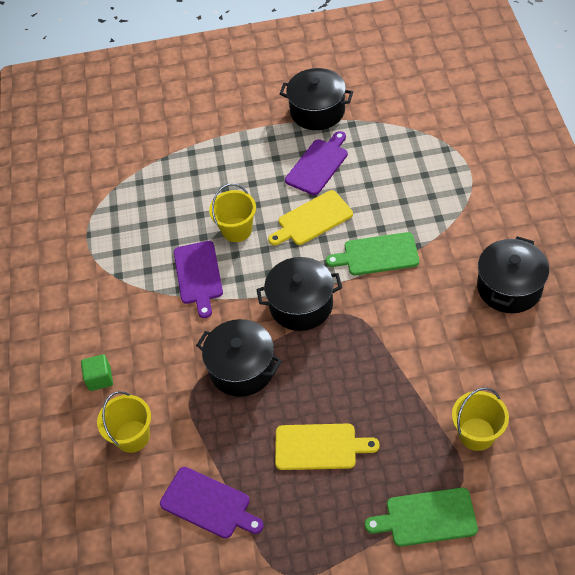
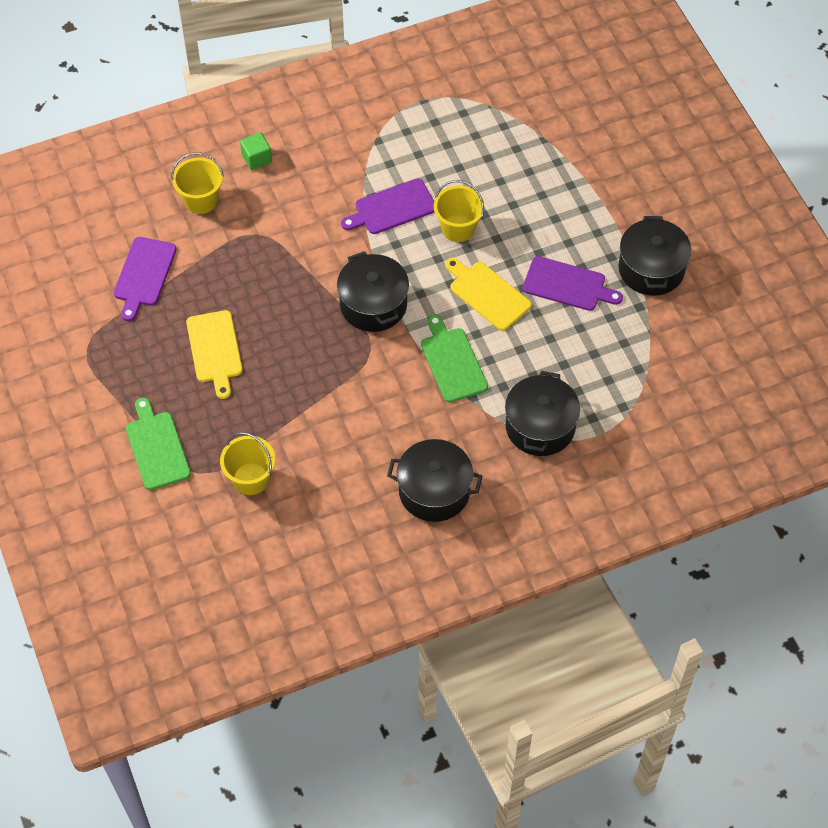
camera: 70 degrees right, 5 degrees up
(242, 368) = (289, 270): black pot -> black pot (540, 426)

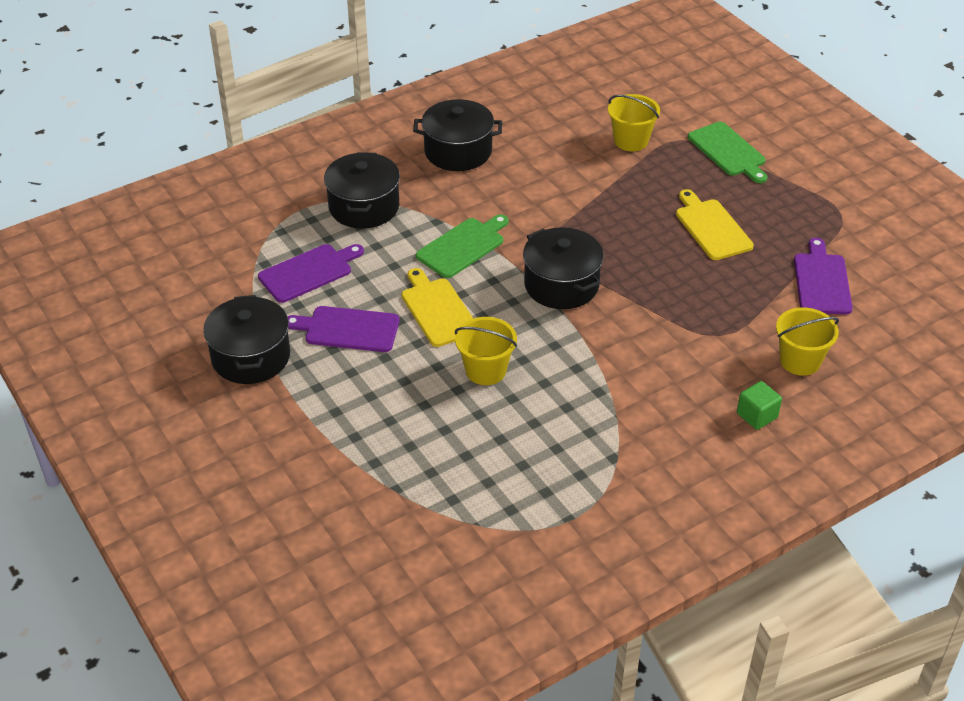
camera: 170 degrees right, 15 degrees down
(392, 208) = (570, 382): purple cutting board -> purple cutting board (309, 272)
(452, 362) = (463, 246): green cutting board -> green cutting board turned 105 degrees counterclockwise
(487, 294) = (438, 310): yellow cutting board -> yellow cutting board turned 150 degrees counterclockwise

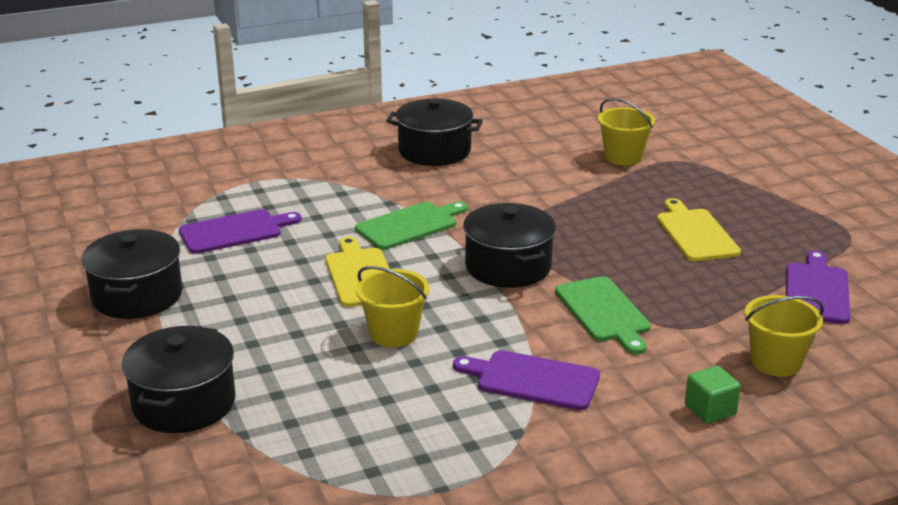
camera: 10 degrees right, 15 degrees down
(348, 329) = (254, 282): purple cutting board -> purple cutting board (533, 380)
(364, 207) = (317, 185): black pot -> black pot (184, 403)
(728, 151) = (729, 173): green cutting board -> green cutting board (604, 312)

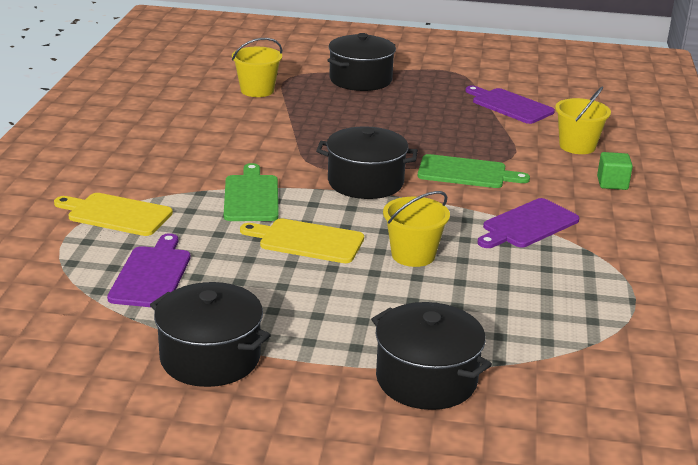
camera: 60 degrees left, 0 degrees up
(434, 151) = (137, 147): black pot -> black pot (360, 80)
(695, 233) = (397, 109): yellow cutting board -> yellow cutting board (116, 214)

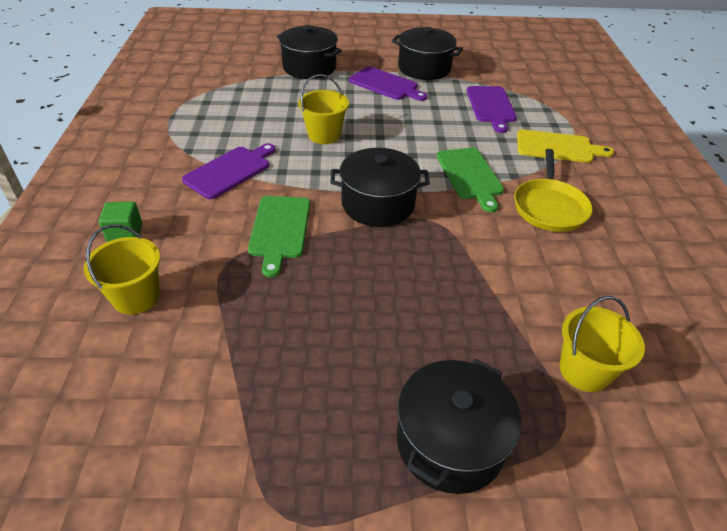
camera: 170 degrees right, 15 degrees up
(190, 164) = (549, 207): none -> yellow pan
(307, 241) = (404, 139): yellow cutting board -> none
(466, 173) = (279, 230): green cutting board -> green cutting board turned 90 degrees counterclockwise
(510, 105) = (202, 393): purple cutting board -> purple cutting board (385, 85)

